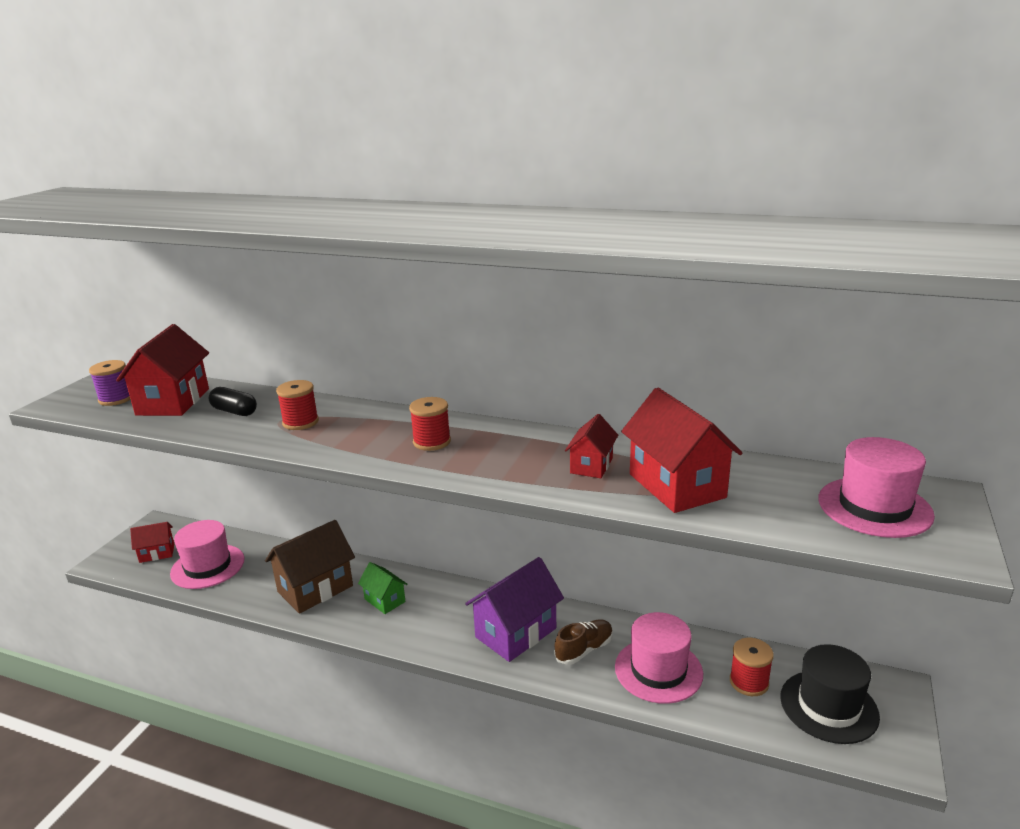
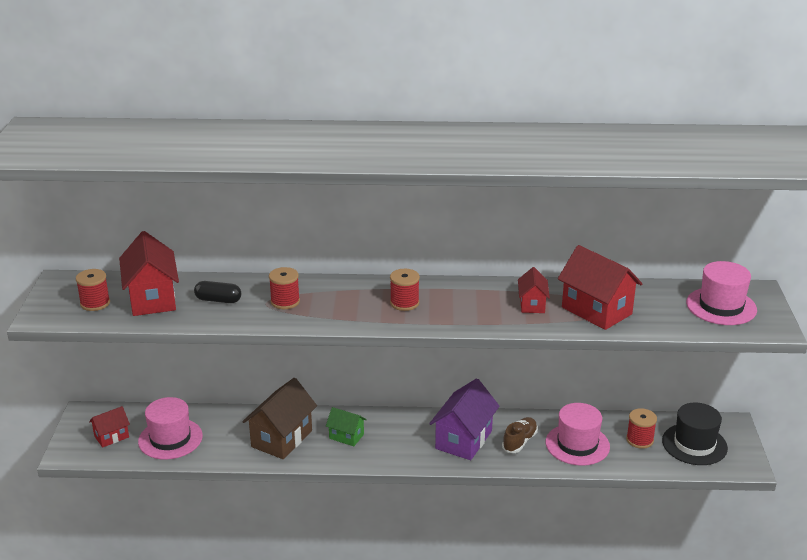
camera: 20 degrees left, 5 degrees up
(116, 399) = (95, 303): purple spool -> red spool

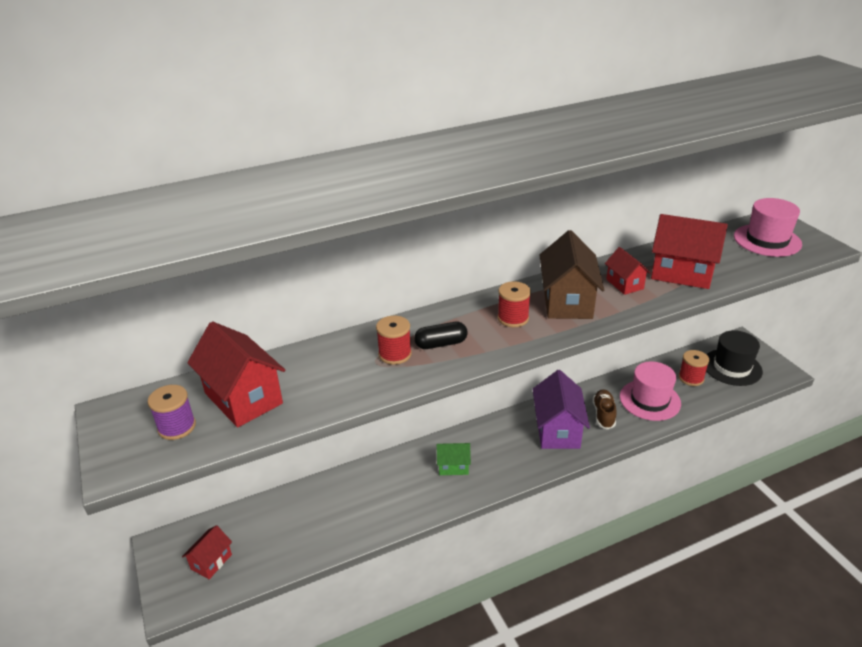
camera: 25 degrees left, 5 degrees up
(95, 303) = (177, 427): red spool -> purple spool
(170, 439) = (279, 538): pink hat -> none
(218, 300) = (321, 375): black capsule -> black capsule (441, 344)
(281, 438) = (394, 493): brown house -> brown house (567, 302)

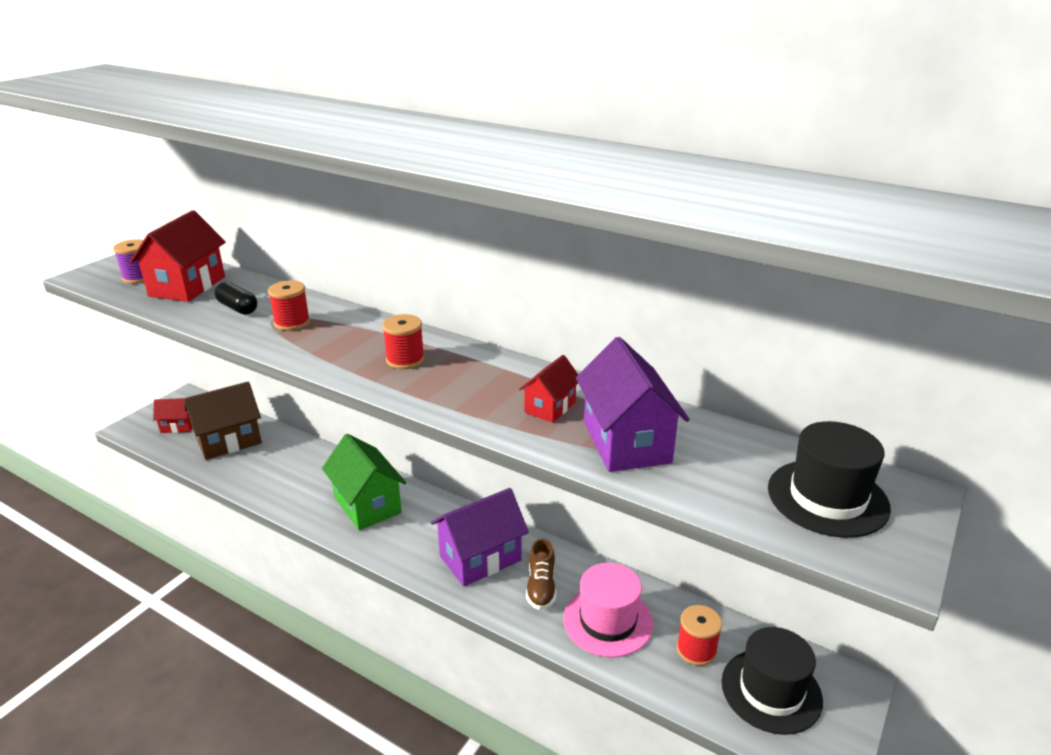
camera: 55 degrees right, 5 degrees down
(441, 344) = (326, 337): black capsule -> black capsule (238, 308)
(453, 466) = (367, 505): green house -> green house, size x1.82
(567, 302) = (469, 381): brown house -> brown house (229, 441)
(603, 414) = (541, 587): brown shoe -> brown shoe turned 120 degrees clockwise
(681, 273) = (626, 442): red house -> purple house
(767, 240) = (827, 498): pink hat -> black hat

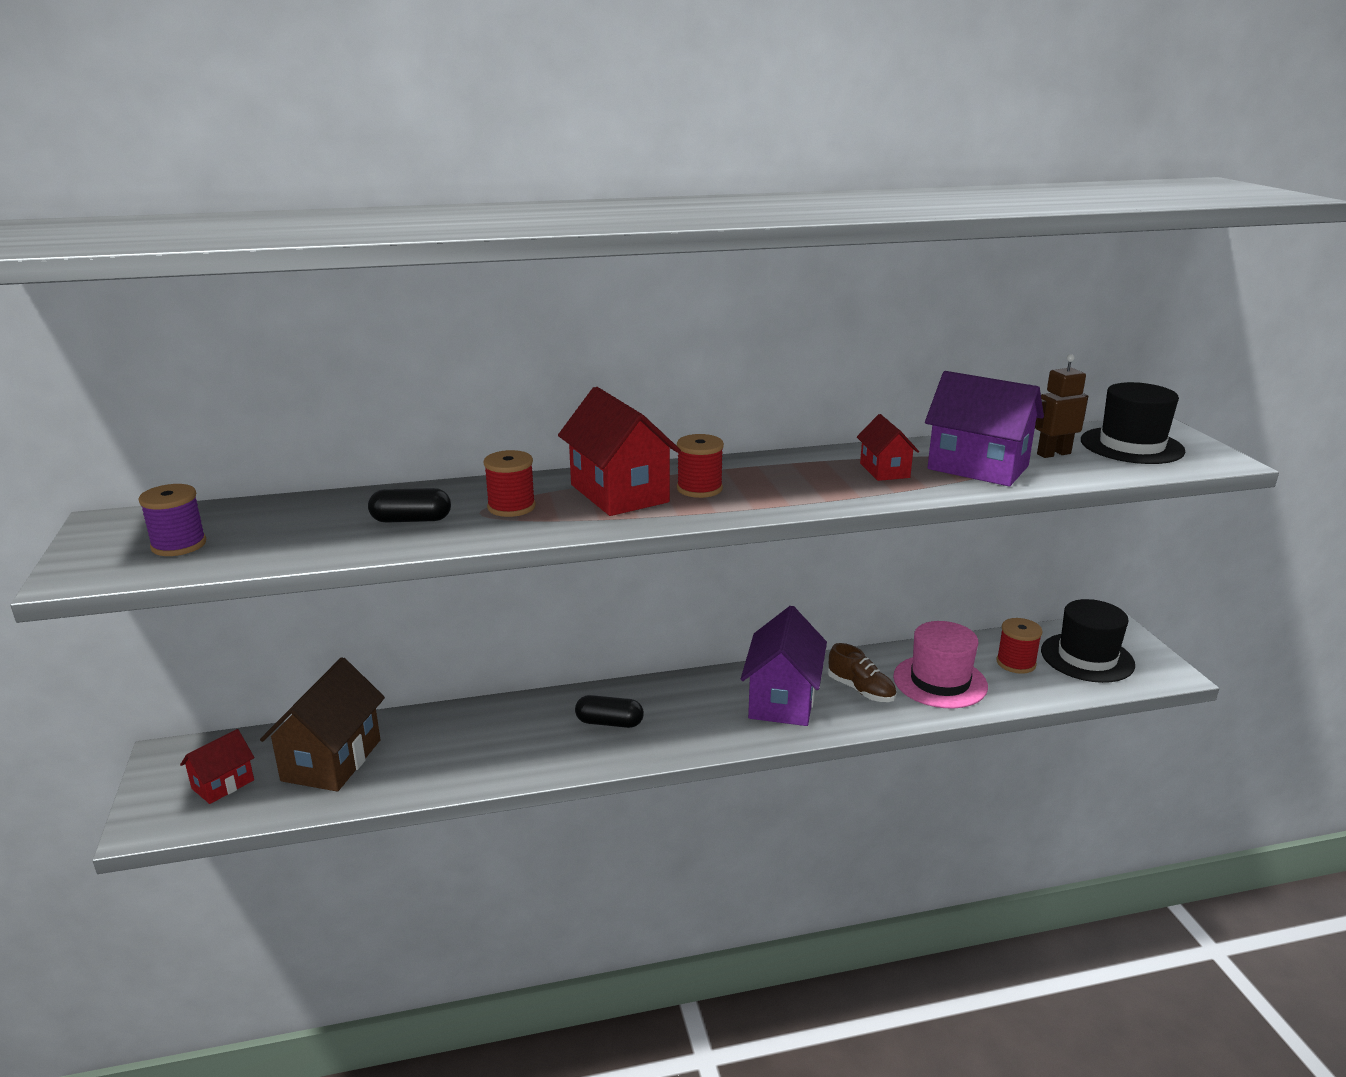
camera: 45 degrees left, 5 degrees down
(187, 286) = (282, 528): red house -> red house (619, 493)
(367, 505) = (609, 722): green house -> black capsule
(725, 465) = (1053, 454): none -> brown robot

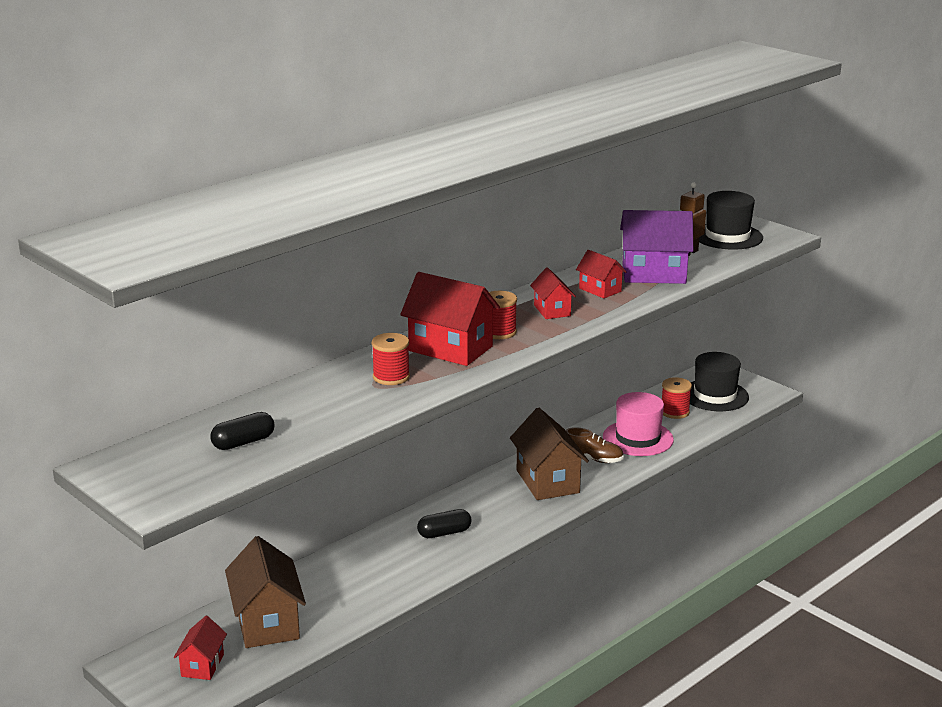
camera: 30 degrees left, 0 degrees up
(179, 545) = (193, 465): purple spool -> none
(411, 520) = (335, 404): black capsule -> black capsule (243, 442)
(782, 700) = (547, 481): purple house -> brown house
(794, 480) = (552, 310): none -> red house

